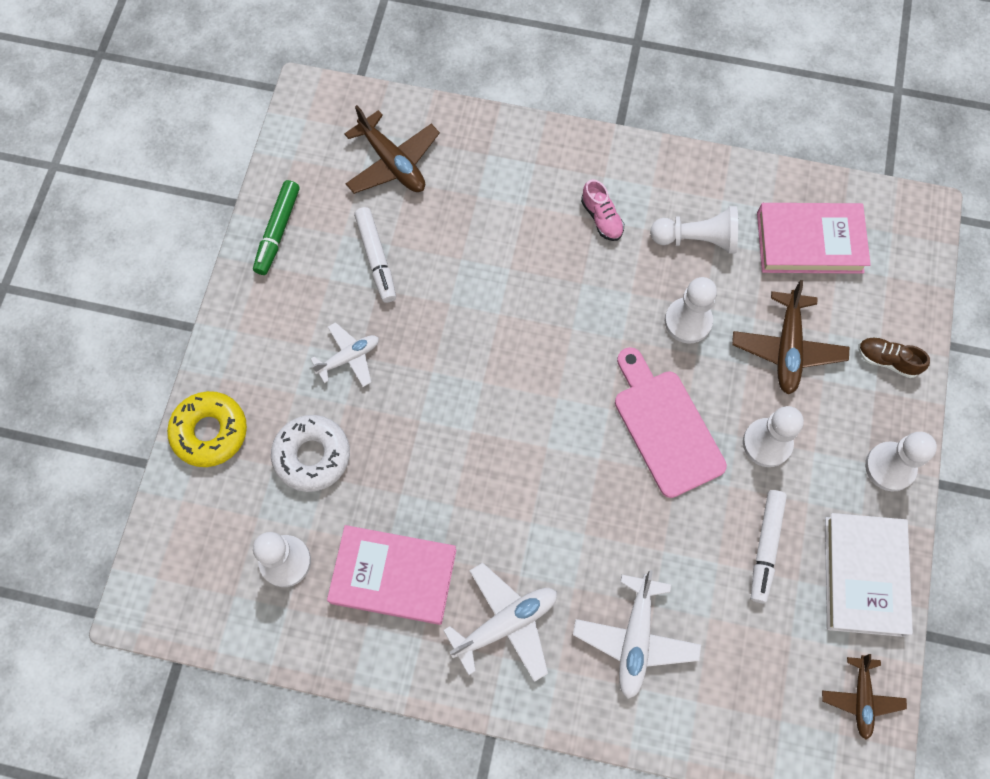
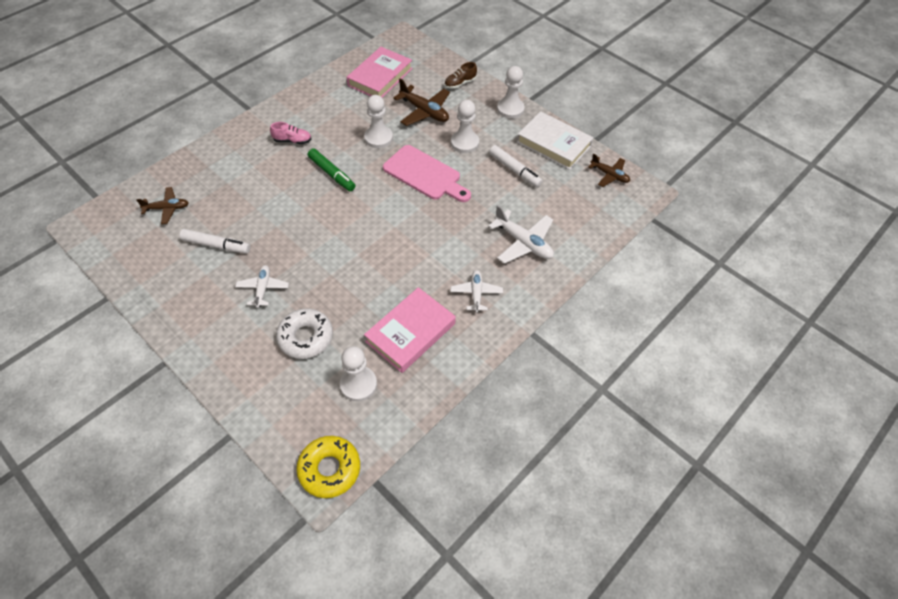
camera: 60 degrees left, 15 degrees down
(210, 432) = (242, 386): yellow donut -> yellow donut (329, 469)
(278, 231) = (149, 284): green marker -> green marker (332, 174)
(392, 162) = (167, 208): brown plane -> brown plane, size x0.65
(505, 624) = (476, 293): white plane -> white plane, size x0.65
(665, 427) = (425, 174): pink cutting board -> pink cutting board turned 150 degrees counterclockwise
(697, 239) = (340, 113): white pawn -> none

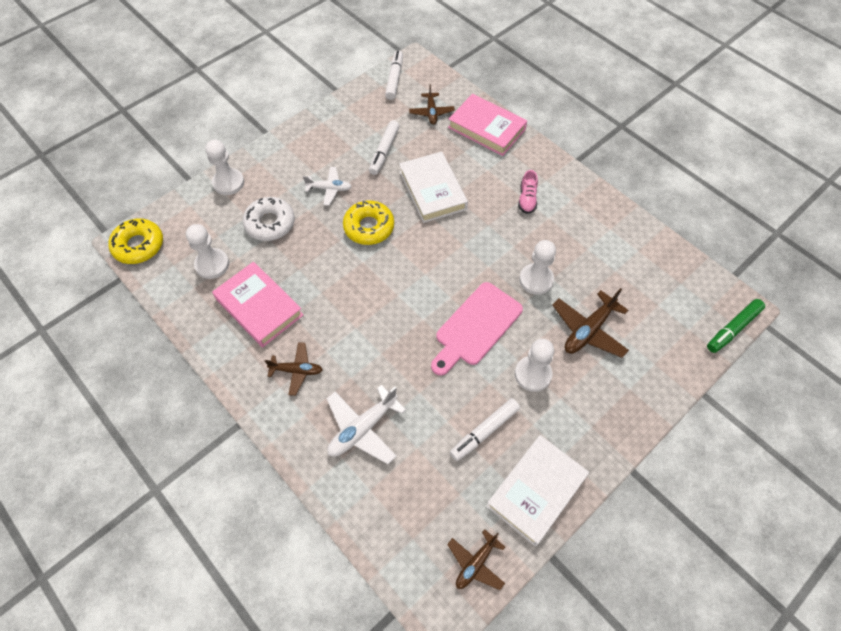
camera: 95 degrees right, 5 degrees up
(105, 242) = (394, 79): none -> white marker
(275, 205) = (432, 190): none -> white book
(316, 252) = (369, 227): none -> yellow donut
(332, 174) = (477, 236): green marker -> green marker (733, 329)
(380, 77) = (649, 281): pink book -> pink book (486, 128)
(460, 83) = (651, 376): brown shoe -> none
(476, 293) = (296, 370): white plane -> brown plane
(510, 109) = (605, 439): white pawn -> white pawn (228, 183)

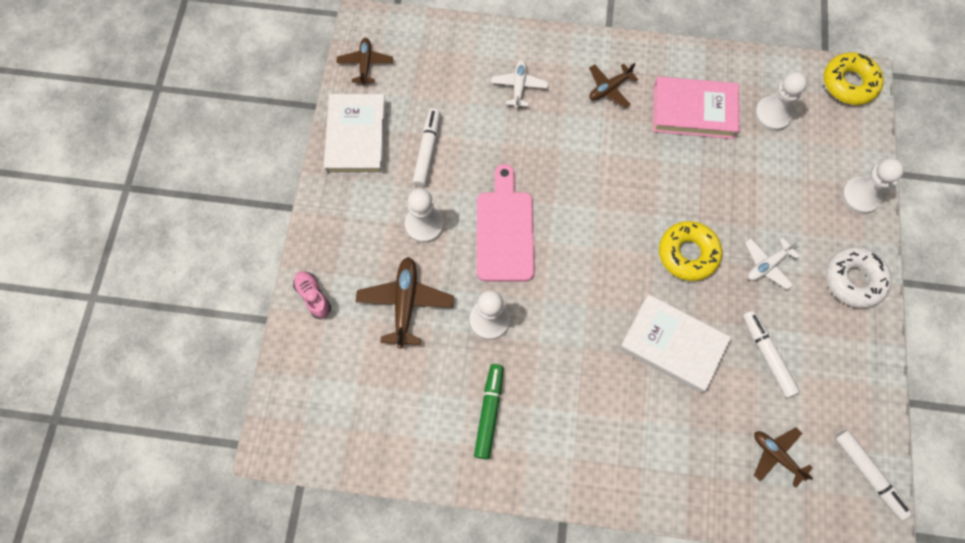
camera: 140 degrees right, 10 degrees up
(270, 223) = (774, 187): white donut -> white donut (854, 280)
(363, 428) = (519, 87): white plane -> white plane, size x0.65
(486, 128) = (697, 483): pink book -> none
(527, 199) = (572, 413): pink shoe -> pink shoe (313, 296)
(733, 329) = (271, 411): green marker -> green marker (489, 412)

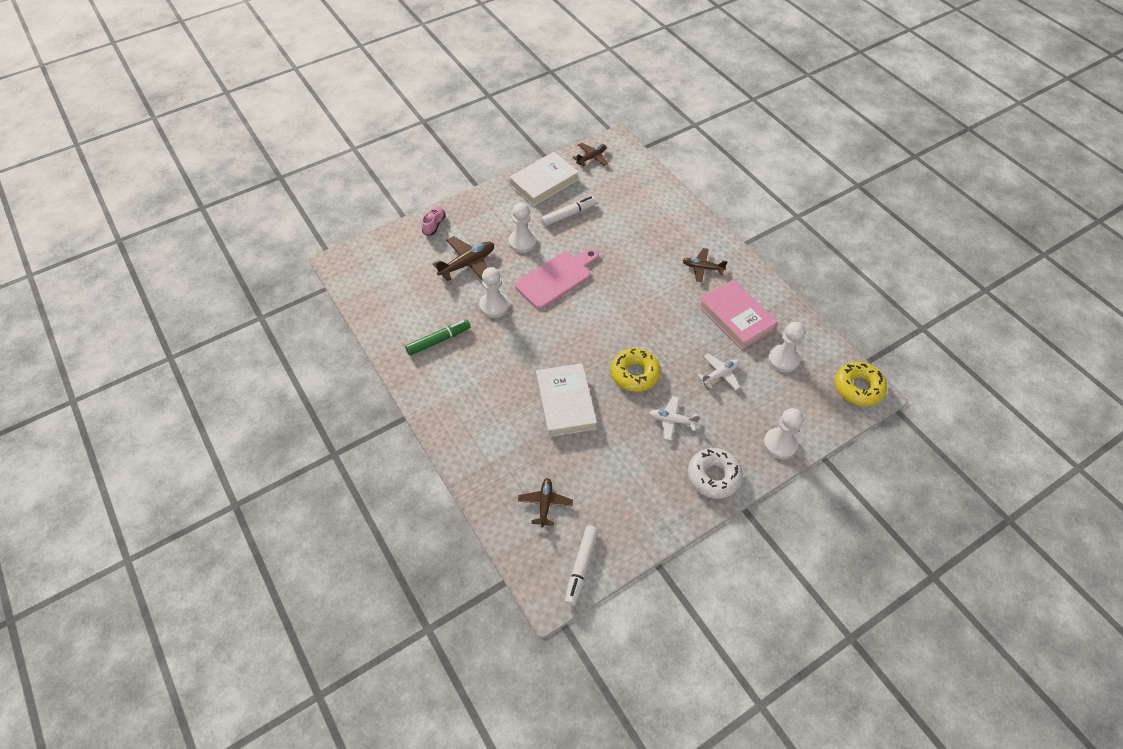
camera: 50 degrees right, 15 degrees down
(519, 87) = (654, 227): white plane -> white plane (719, 375)
(767, 355) = (609, 458): white marker -> none

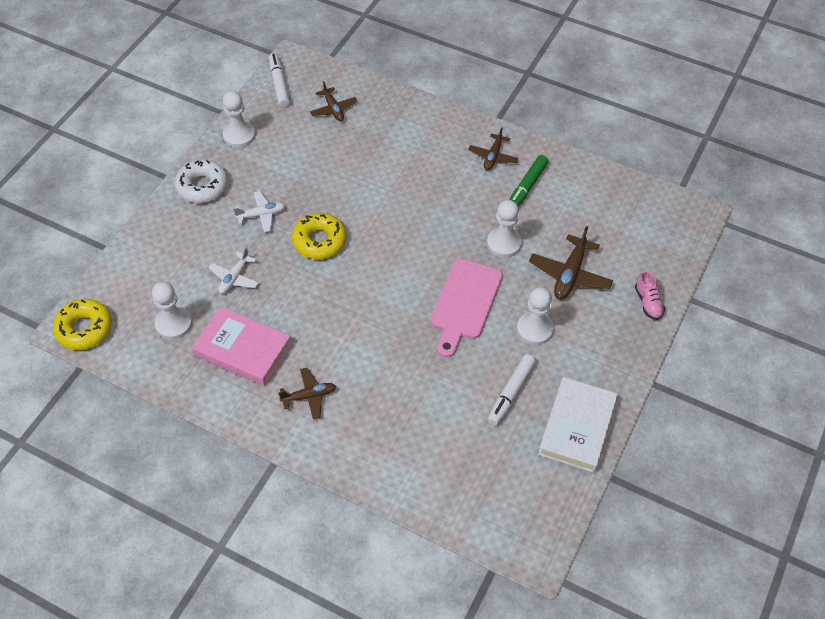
camera: 150 degrees right, 0 degrees up
(565, 403) = (368, 187): white book -> none
(591, 157) = (548, 504): brown plane -> brown plane (493, 156)
(780, 444) = (150, 238): white pawn -> white pawn (239, 135)

